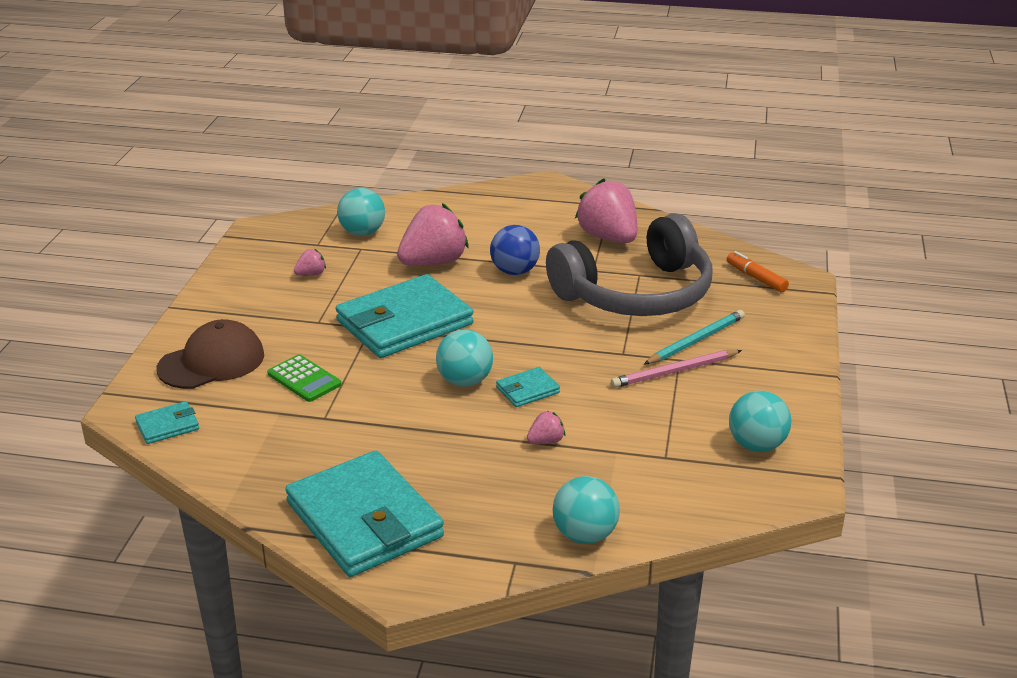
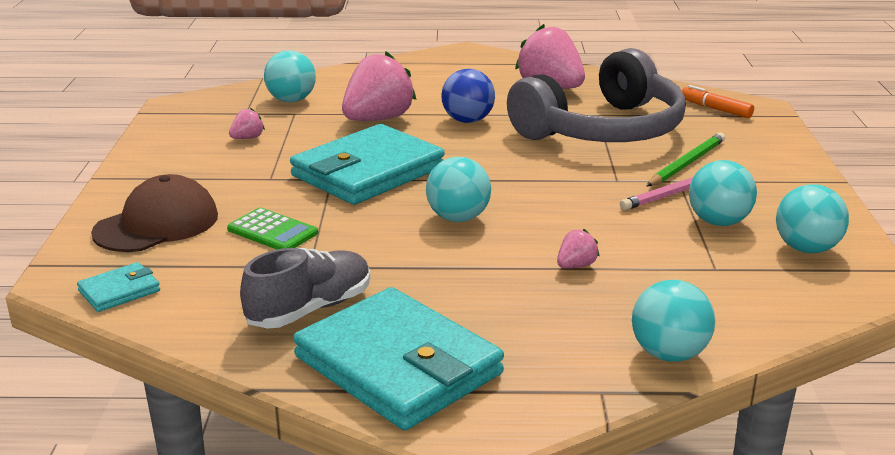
camera: 10 degrees left, 5 degrees down
(312, 460) = (310, 309): none -> grey shoe
(527, 390) = (531, 220): turquoise wallet -> none
(692, 409) = (718, 222): none -> turquoise ball
(696, 340) = (686, 163): turquoise pencil -> green pencil

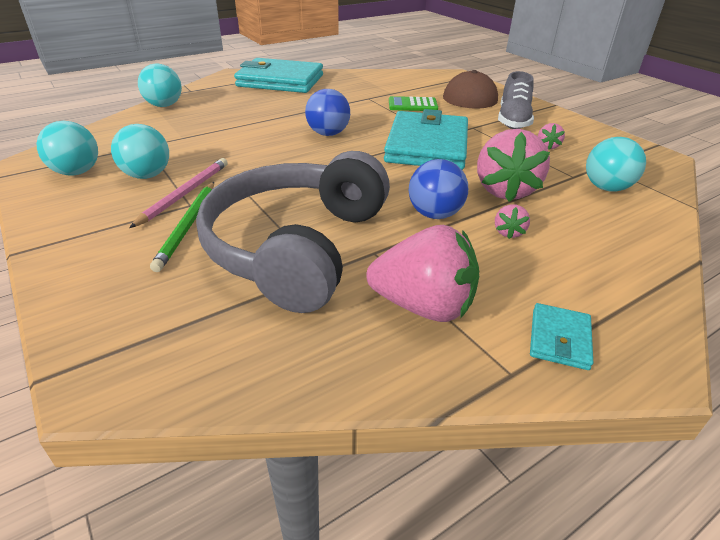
camera: 145 degrees right, 10 degrees up
(119, 291) = (425, 76): turquoise wallet -> turquoise wallet (559, 339)
(310, 309) = (340, 86): grey shoe -> grey shoe (513, 120)
(458, 218) = (328, 134): turquoise ball -> blue ball
(576, 266) = (233, 127): pink strawberry -> pink strawberry (508, 232)
(715, 109) = (172, 345): orange marker -> none

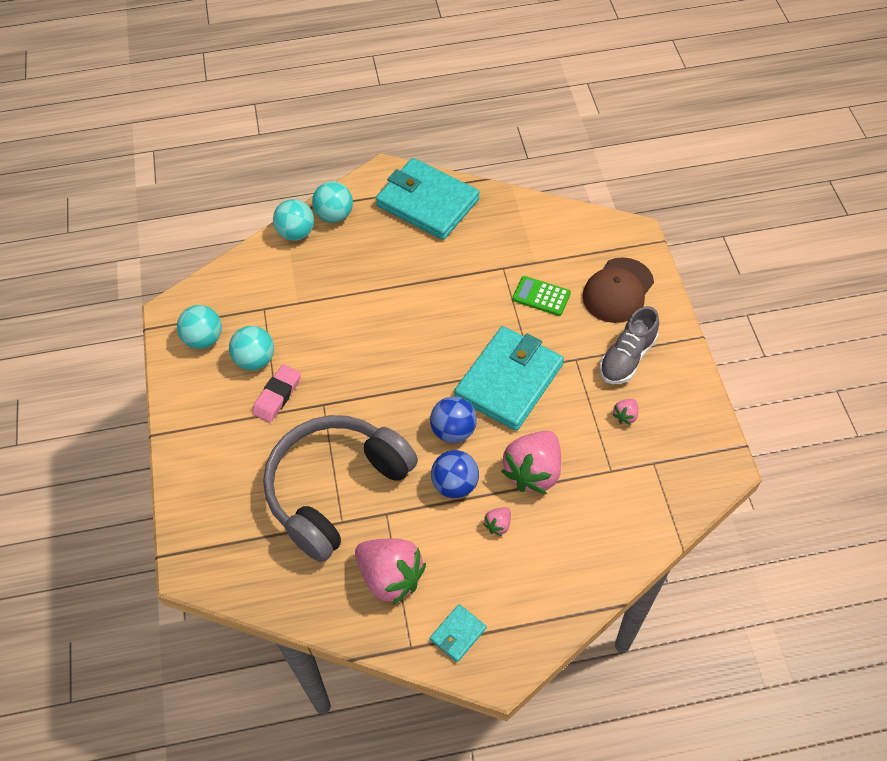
camera: 25 degrees right, 20 degrees up
(185, 193) = (277, 396): pink pencil -> pink eraser
(188, 226) = (269, 440): green pencil -> none
(328, 134) = (428, 332): blue ball -> blue ball (453, 431)
(606, 188) = (626, 496): turquoise ball -> turquoise ball (334, 215)

